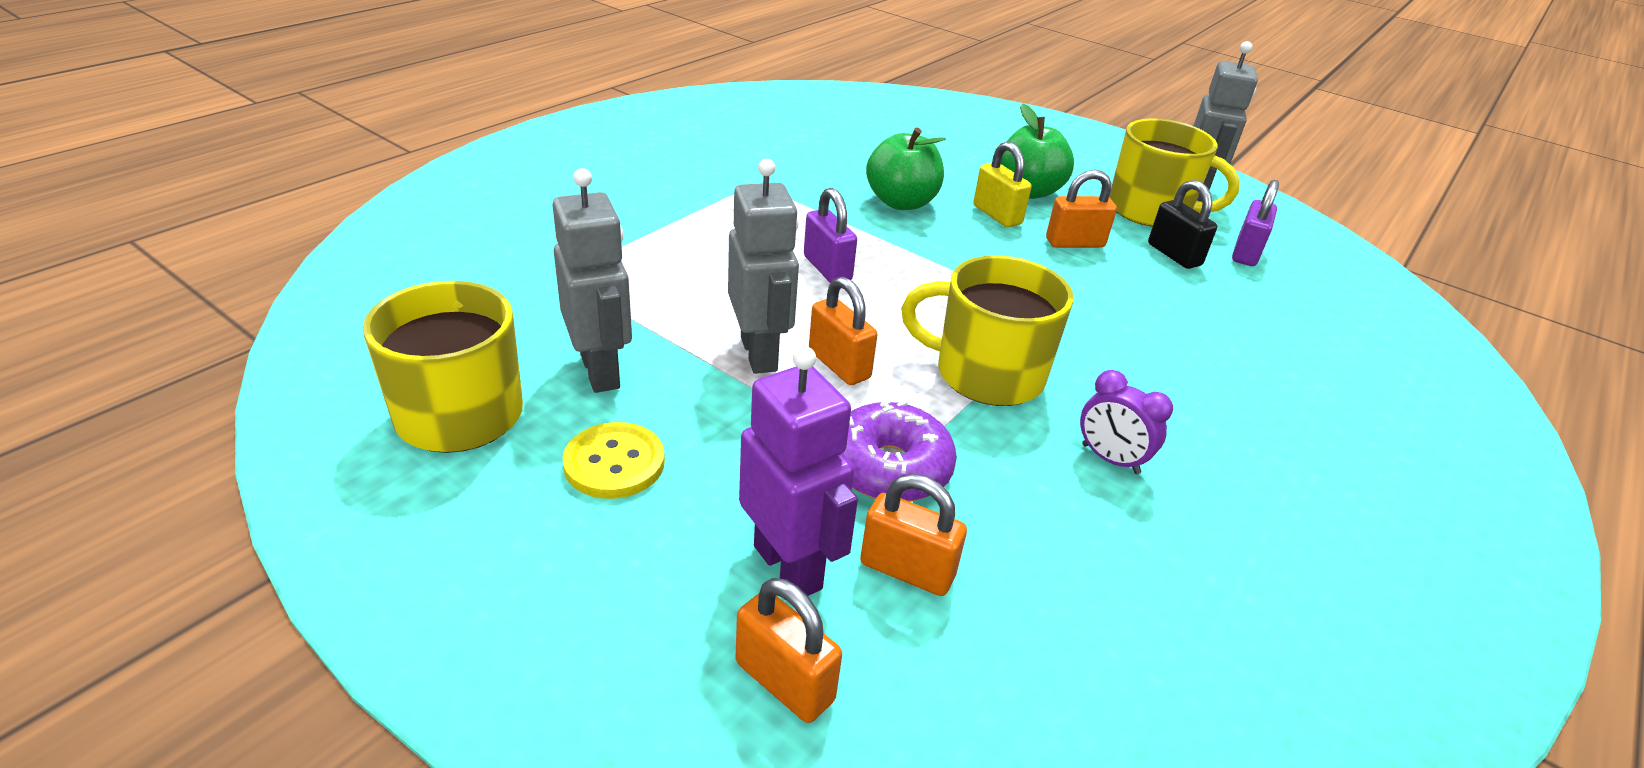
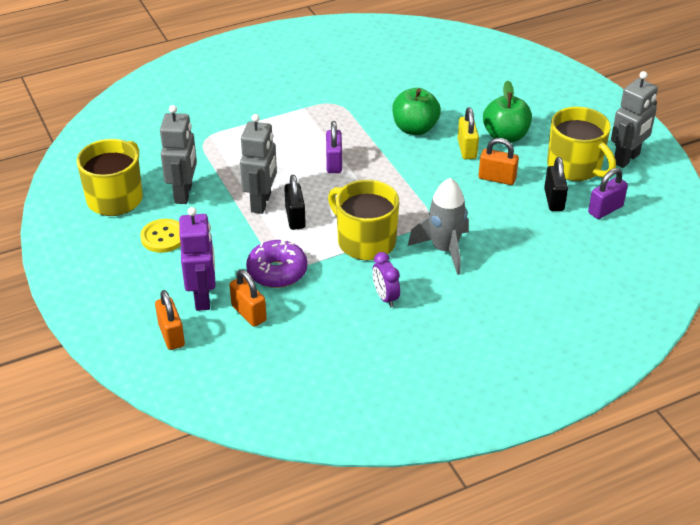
camera: 30 degrees right, 5 degrees up
(839, 365) = (295, 218): orange padlock -> black padlock
(1113, 356) = (444, 249): none -> grey rocket

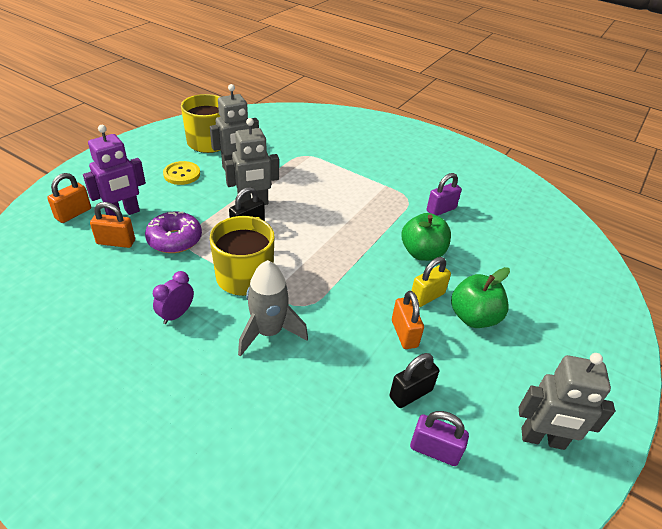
camera: 55 degrees right, 0 degrees up
(249, 313) = (116, 242): orange padlock -> orange padlock turned 75 degrees clockwise
(334, 163) = (333, 223): purple padlock -> purple padlock (441, 210)
(575, 167) = (481, 393): yellow mug -> none

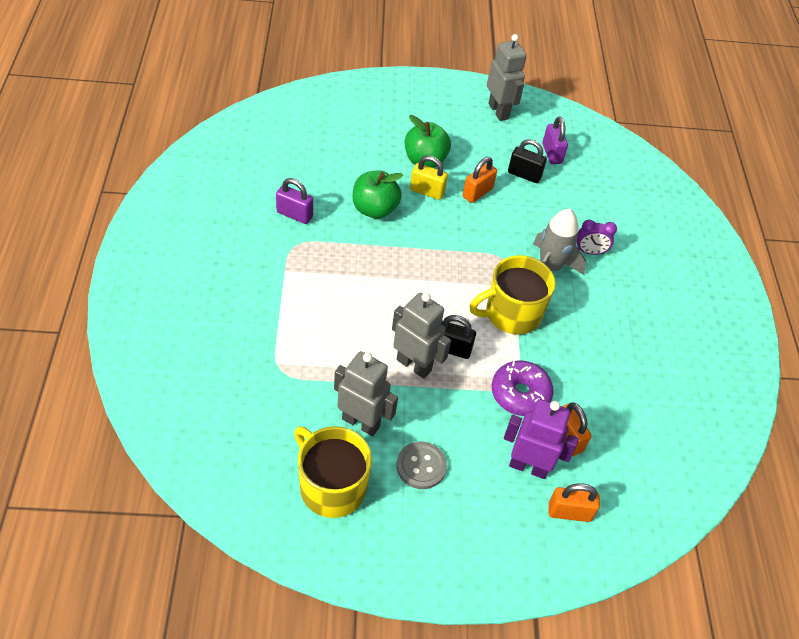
camera: 125 degrees left, 10 degrees up
(176, 314) = (589, 332): purple clock -> purple clock (590, 252)
(182, 174) = (421, 466): yellow button -> grey button

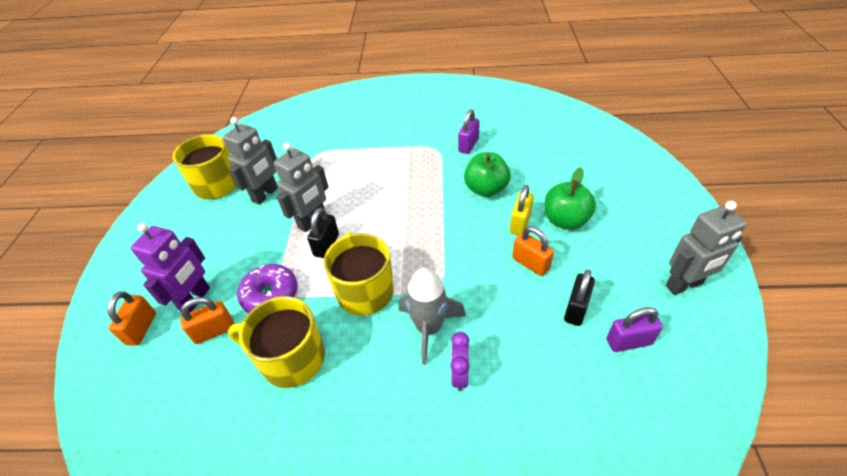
camera: 100 degrees right, 5 degrees down
(421, 466) = (219, 229): grey button -> none
(588, 367) = (291, 358): none -> yellow mug

